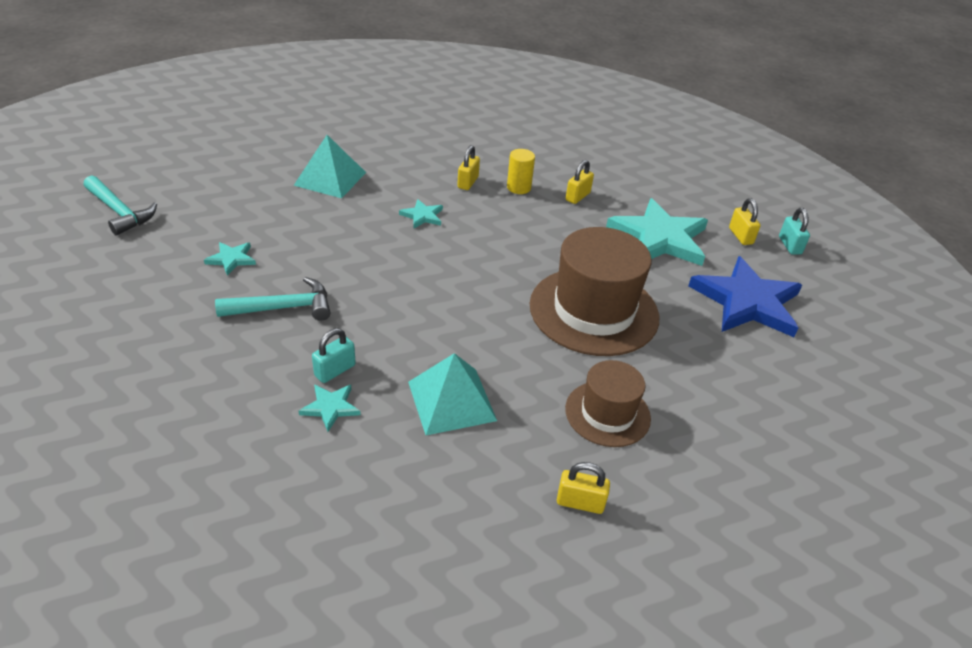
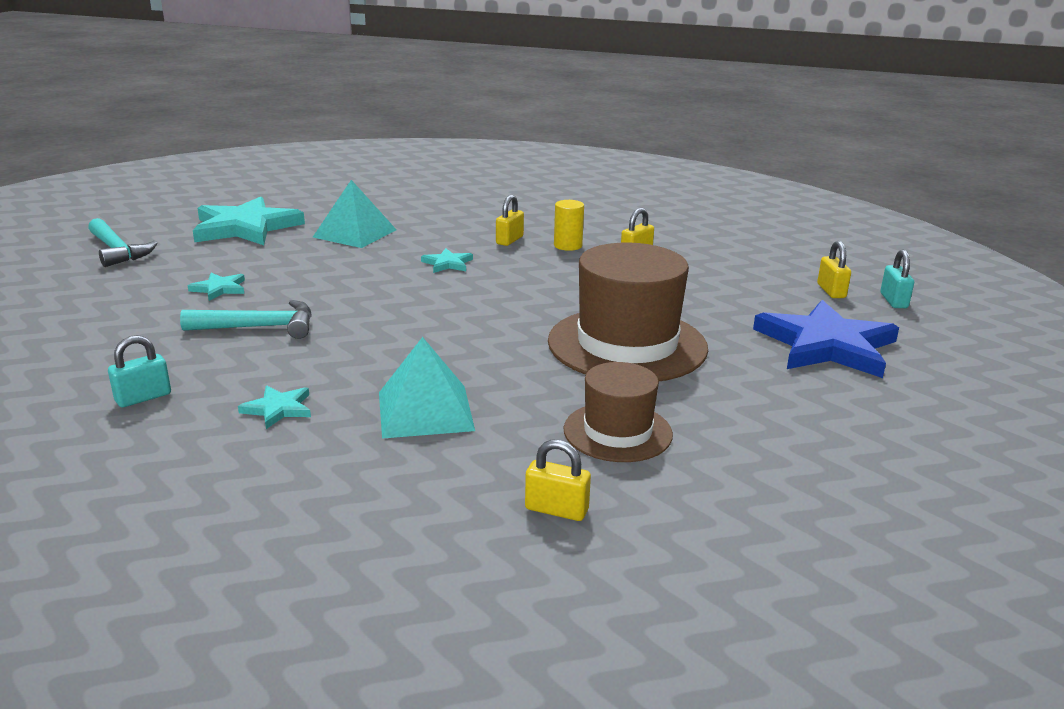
camera: 10 degrees right, 15 degrees down
(335, 370) = (296, 379): turquoise padlock -> turquoise padlock (143, 397)
(659, 238) = (727, 289): turquoise star -> turquoise star (246, 227)

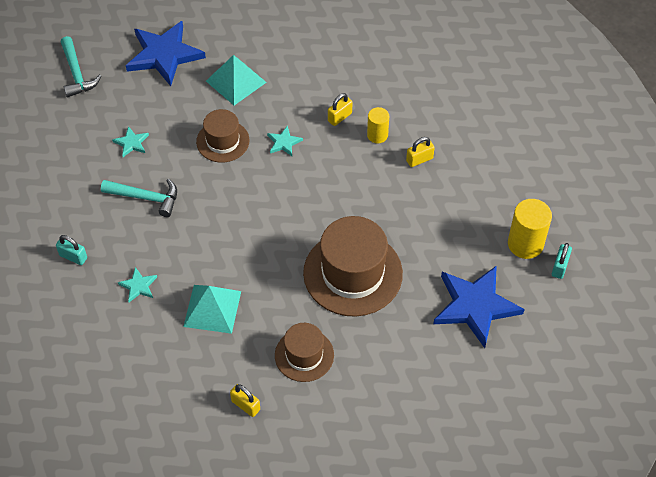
camera: 20 degrees right, 30 degrees up
(143, 397) = (73, 257): turquoise padlock -> turquoise padlock turned 45 degrees clockwise
(246, 227) = (164, 55): turquoise star -> blue star
(359, 272) = (223, 141): none -> brown hat
(831, 291) = (525, 244): yellow padlock -> yellow cylinder

